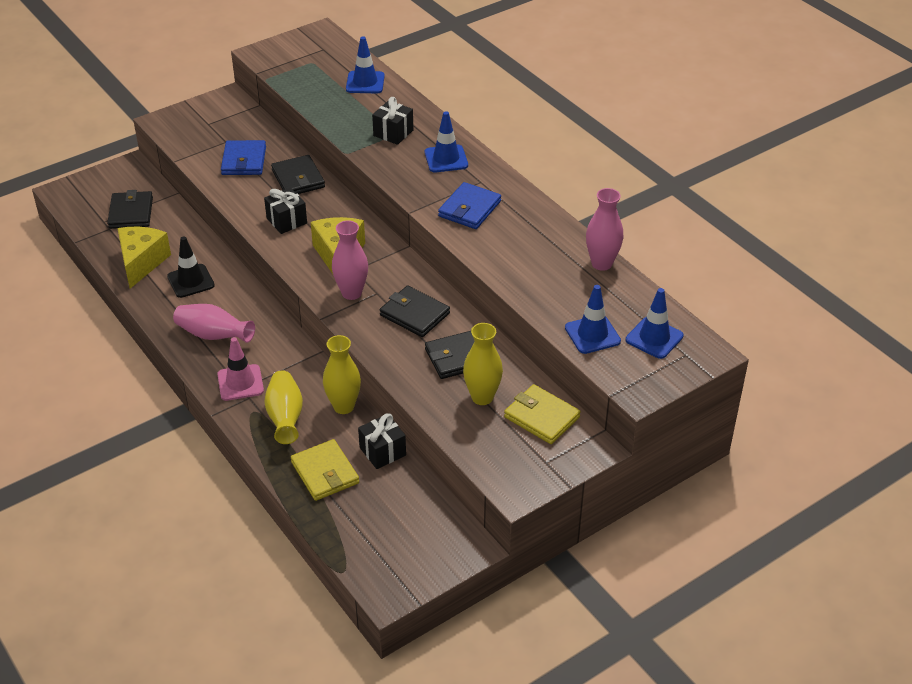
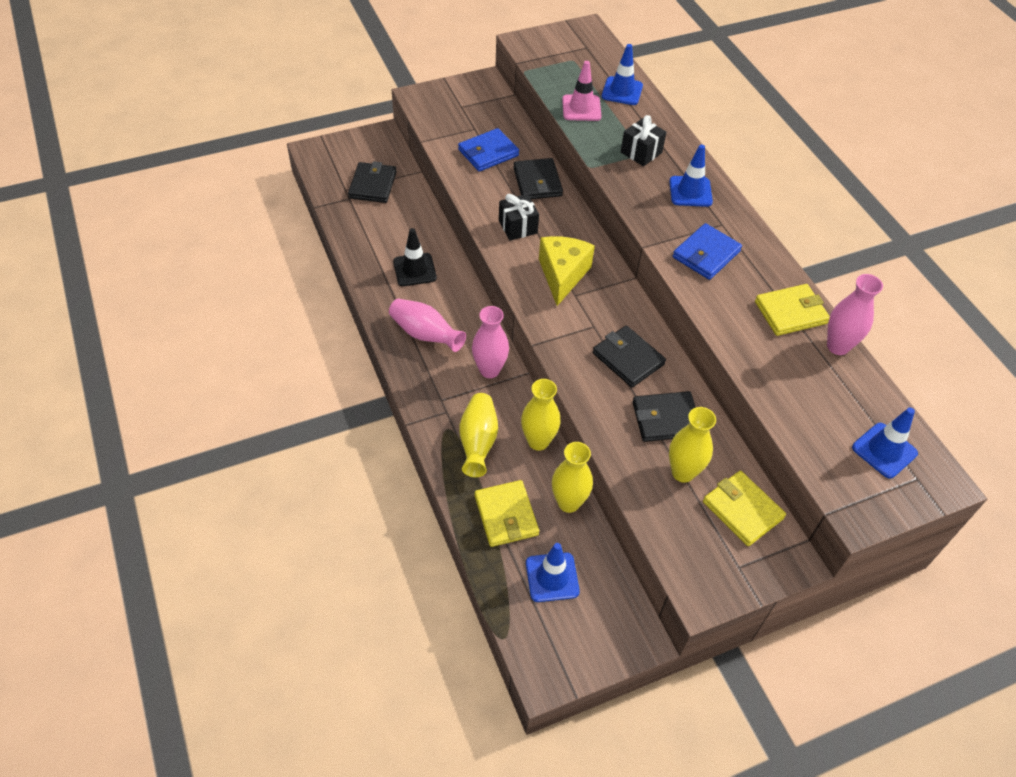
camera: 10 degrees right, 10 degrees up
(141, 263) = (372, 241): yellow cheese -> none
(240, 383) = (441, 393): pink traffic cone -> pink traffic cone (581, 108)
(244, 161) = (488, 153): blue wallet -> blue wallet turned 45 degrees clockwise
(351, 293) = (568, 321): pink vase -> pink vase (489, 370)
(382, 451) = (568, 502): black gift -> yellow vase
(555, 243) = (790, 312): none -> yellow wallet
(592, 334) = (816, 432): blue traffic cone -> blue traffic cone (552, 577)

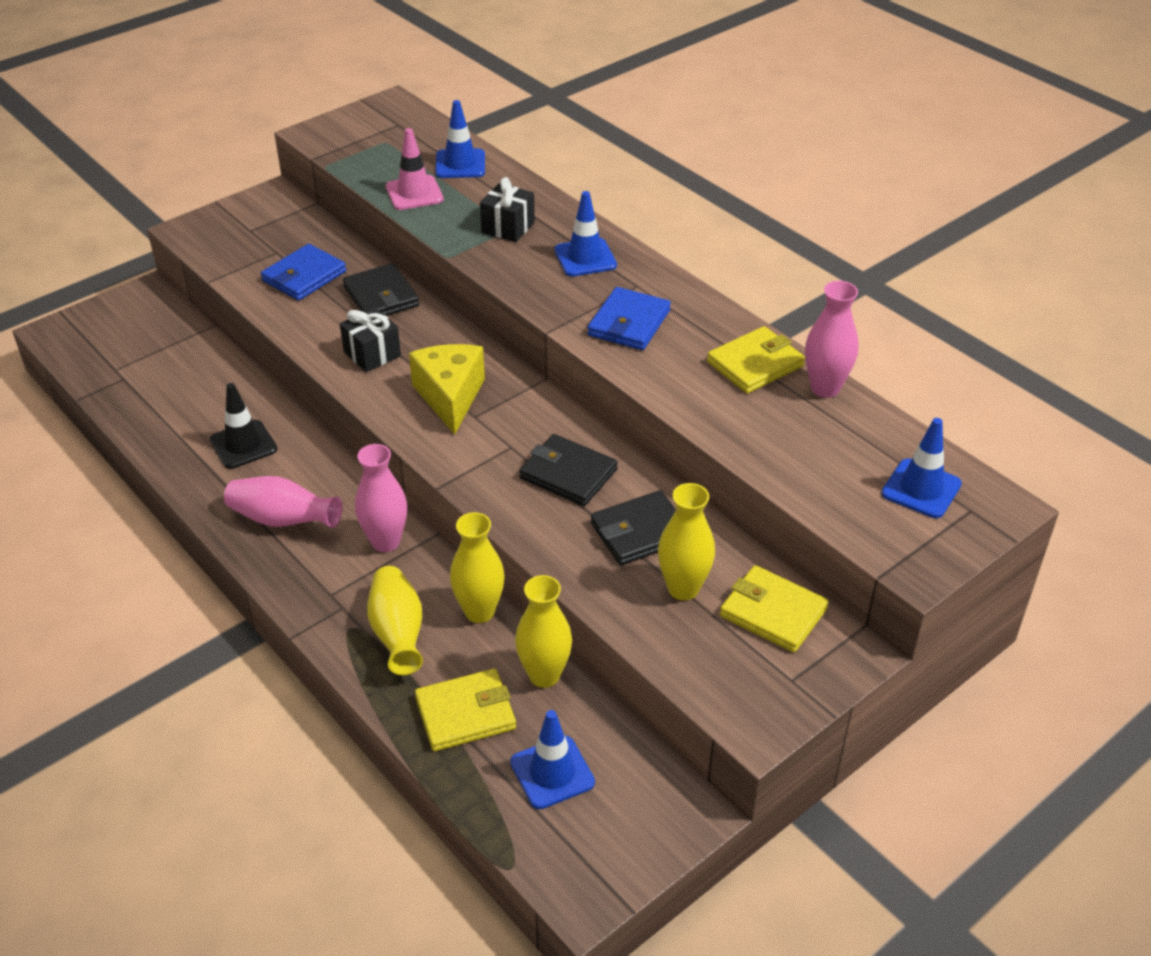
camera: 15 degrees left, 10 degrees down
(372, 185) = (152, 355): black wallet -> none
(506, 515) = (465, 713): yellow wallet -> yellow wallet turned 75 degrees counterclockwise

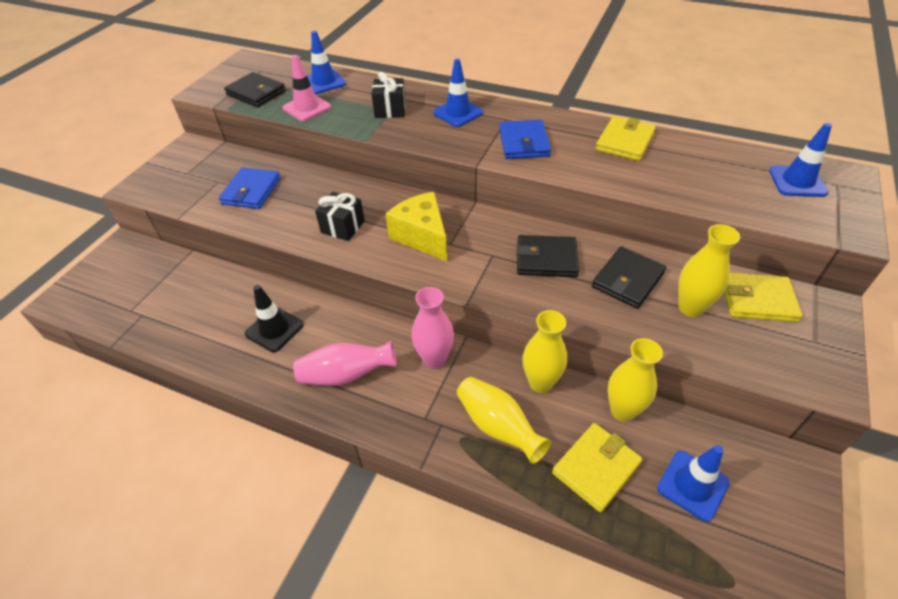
camera: 25 degrees left, 5 degrees up
(381, 296) = (319, 186): black wallet -> black wallet (256, 93)
(825, 388) = (679, 142): pink vase -> none

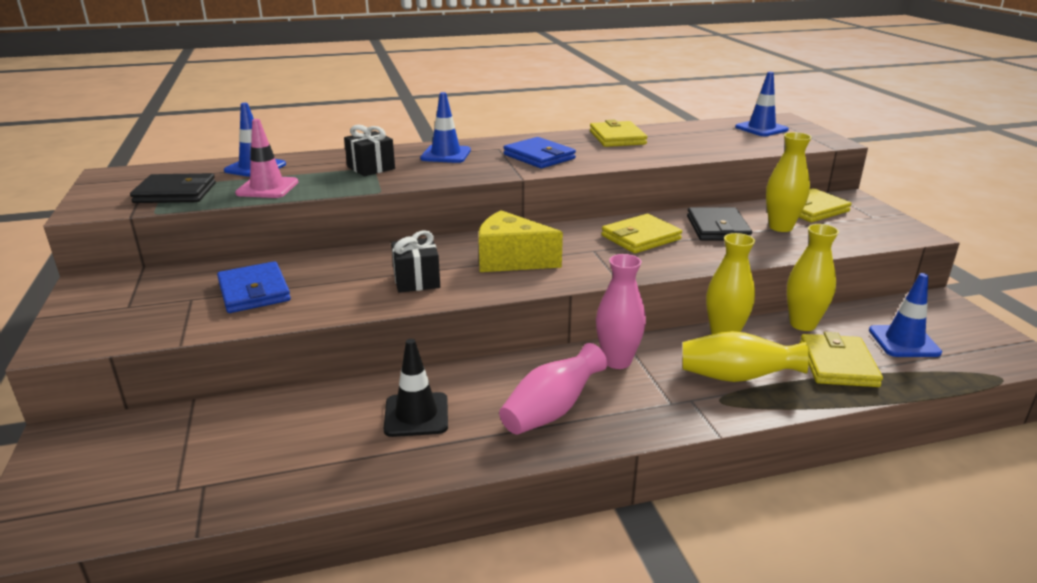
camera: 40 degrees left, 20 degrees down
(546, 259) = (641, 237): black wallet -> yellow wallet

